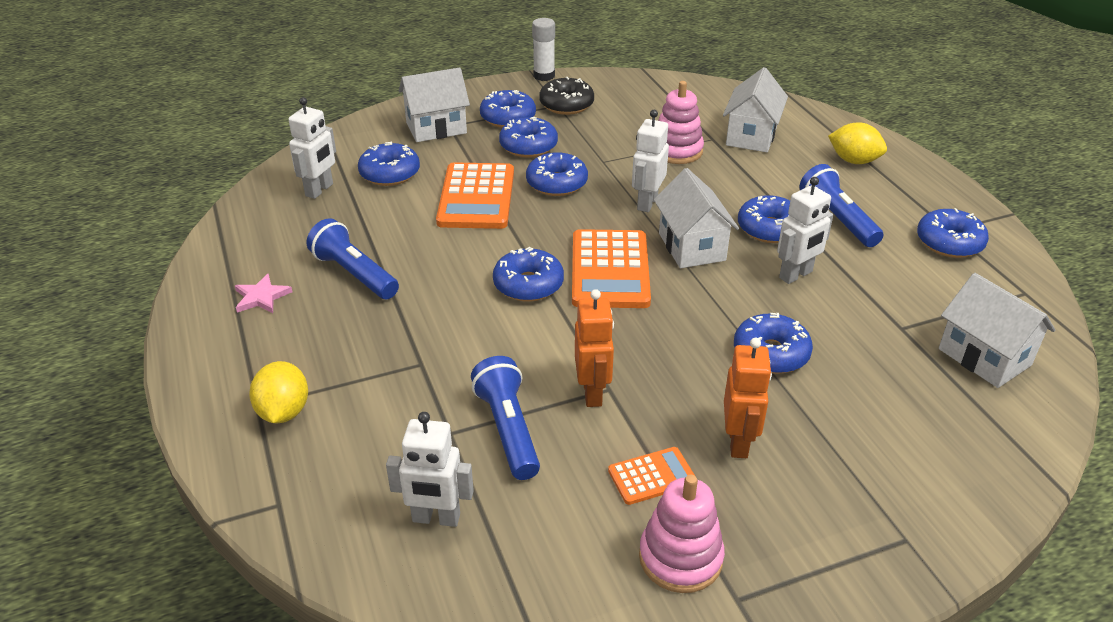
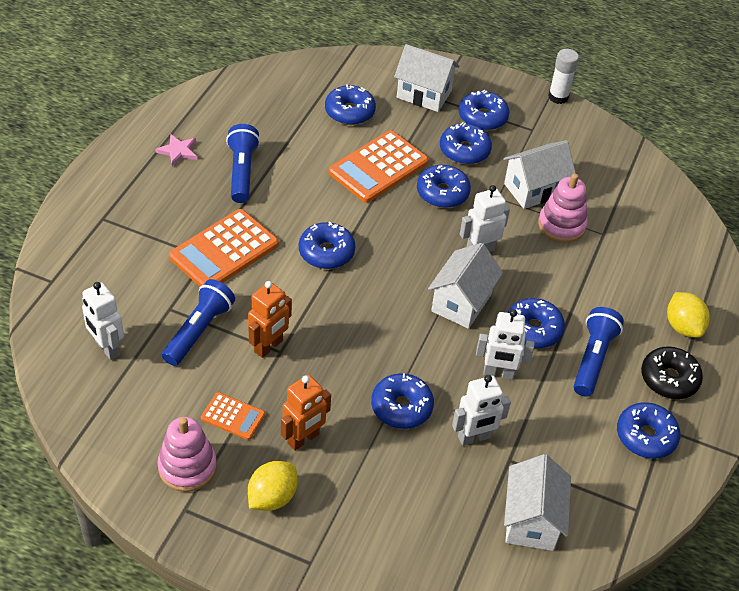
camera: 40 degrees right, 10 degrees up
(283, 412) = (109, 232): yellow lemon -> yellow lemon (272, 497)
(319, 190) = (294, 96): white robot -> white robot (474, 437)
(566, 105) = (539, 133): black donut -> black donut (669, 379)
(610, 270) = (387, 279): orange calculator -> orange calculator (224, 251)
(751, 136) = (636, 252): white house -> white house (534, 189)

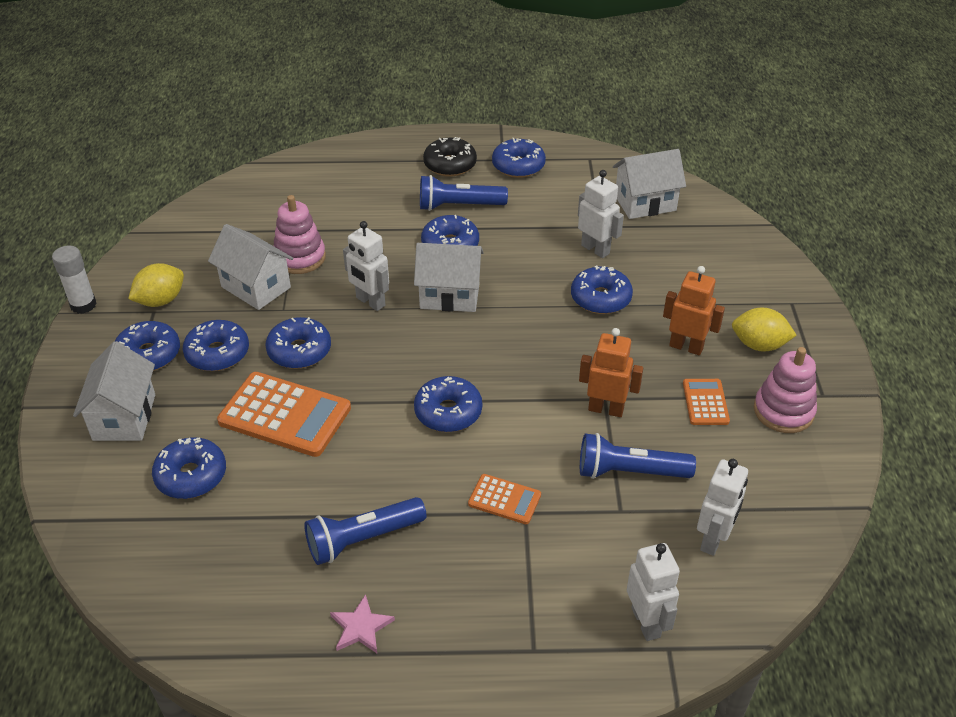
camera: 110 degrees left, 5 degrees down
(224, 251) = (504, 499): orange calculator -> orange calculator, size x0.52
(498, 373) = (517, 253): white robot -> white robot (646, 622)
(683, 326) = (386, 167): yellow lemon -> yellow lemon (161, 300)

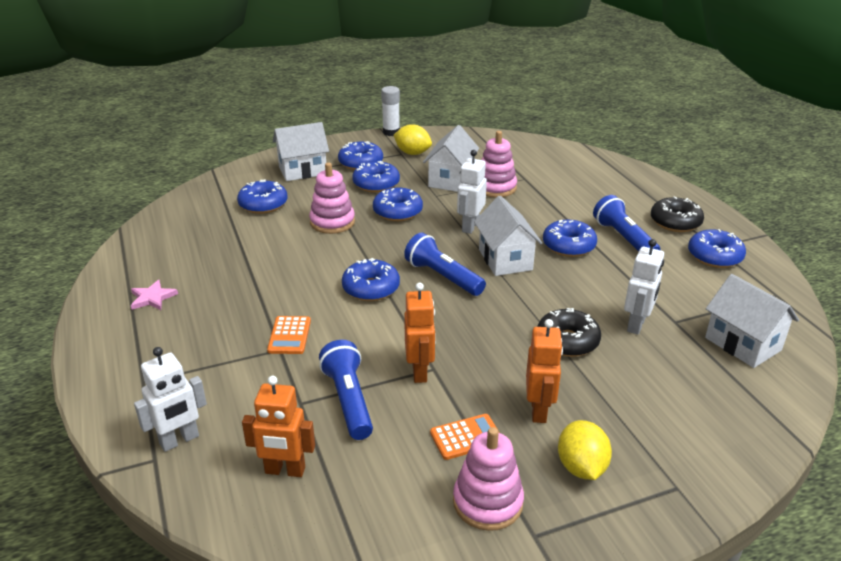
camera: 70 degrees right, 10 degrees down
(285, 415) = (332, 222): orange calculator -> pink stacking toy
(363, 539) = (229, 280): blue flashlight -> blue flashlight (443, 277)
(600, 298) = (567, 341): blue donut -> black donut
(713, 540) = (285, 470): white robot -> orange robot

